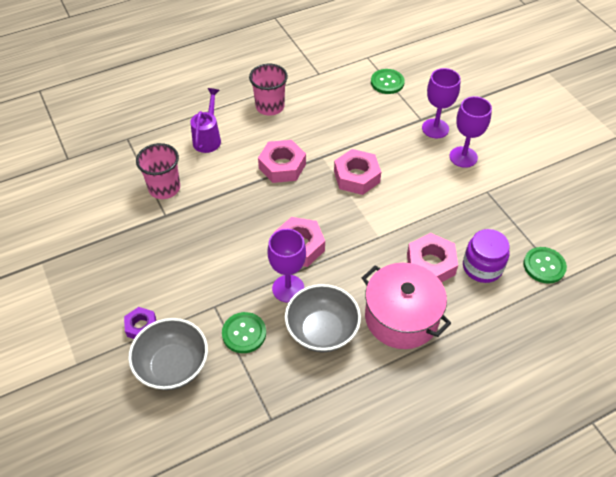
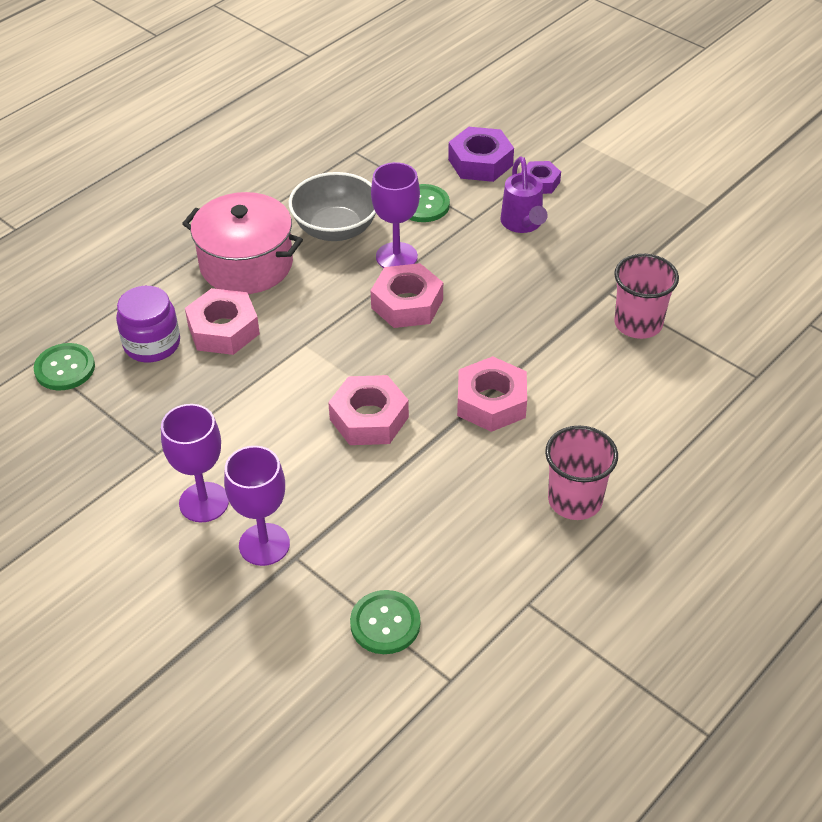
camera: 160 degrees right, 5 degrees down
(173, 366) = (480, 162): grey bowl -> purple nut
(208, 138) = (635, 413): purple watering can -> purple watering can (523, 224)

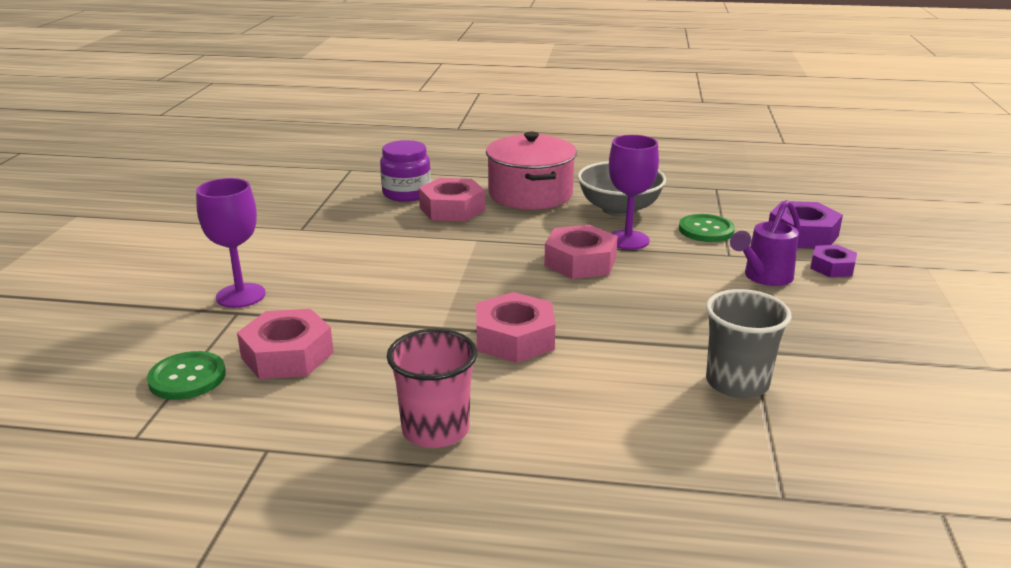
camera: 55 degrees right, 20 degrees down
(65, 368) = (351, 178): green button -> none
(204, 502) = (266, 259): purple goblet -> none
(369, 418) = (425, 290): pink nut -> pink nut (287, 355)
(638, 323) = (737, 383): pink cup -> grey cup

